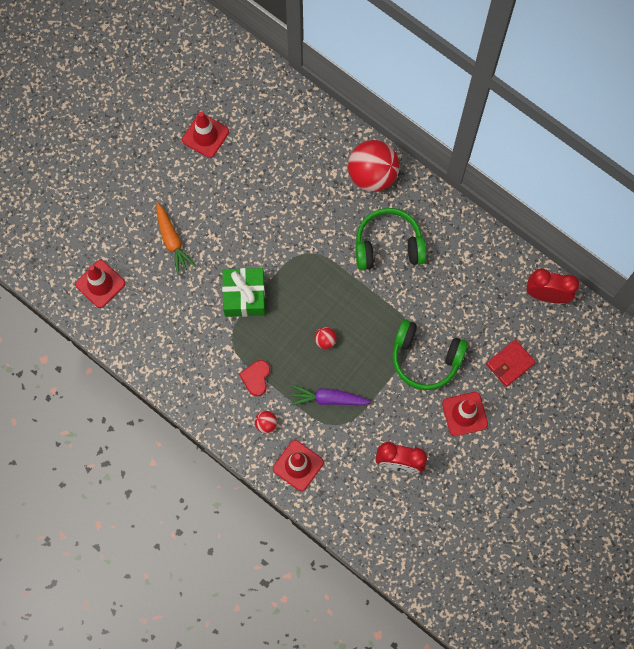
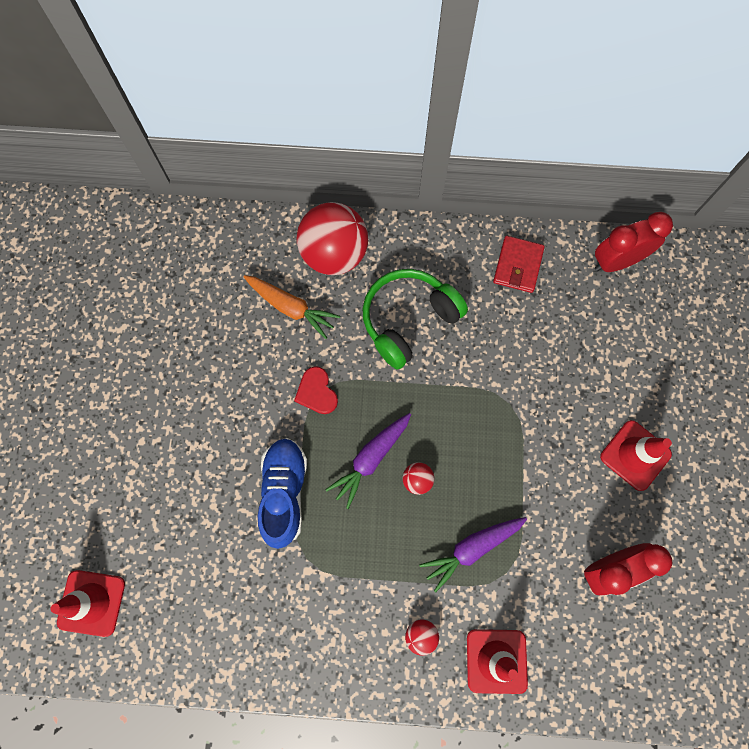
camera: 35 degrees left, 0 degrees up
(172, 241) = (149, 485): orange carrot -> orange carrot (291, 308)
(205, 136) = (108, 332): red traffic cone -> none
(244, 296) = (284, 492): green gift -> blue shoe
(256, 378) = (368, 585): red heart -> red heart (316, 392)
(307, 311) = (370, 459): none -> purple carrot
(425, 358) = (544, 421): green headphones -> none
(510, 364) = (638, 363): red wallet -> red wallet (518, 266)

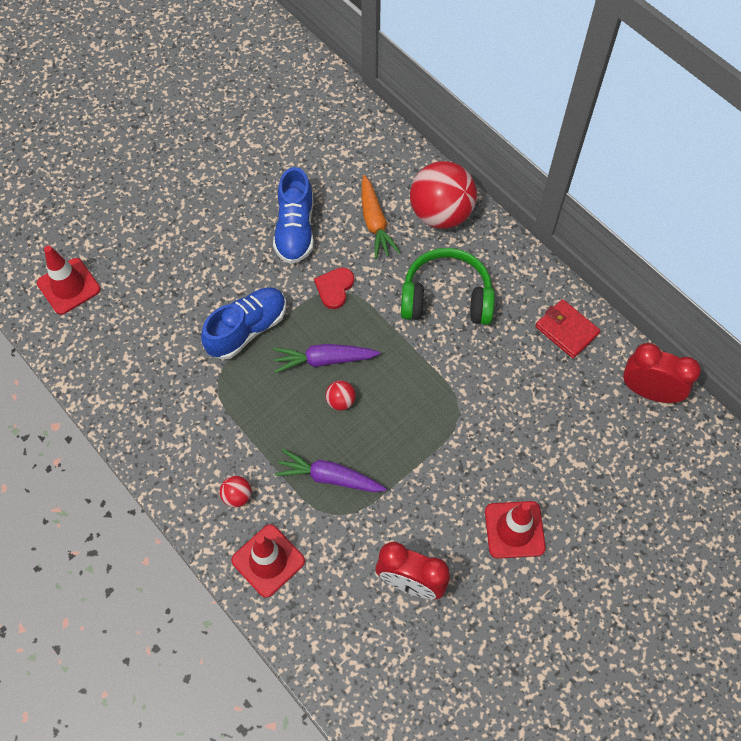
camera: 45 degrees right, 10 degrees down
(233, 371) = (295, 229): none -> blue shoe
(518, 266) = (566, 330): red wallet -> red wallet turned 75 degrees clockwise

